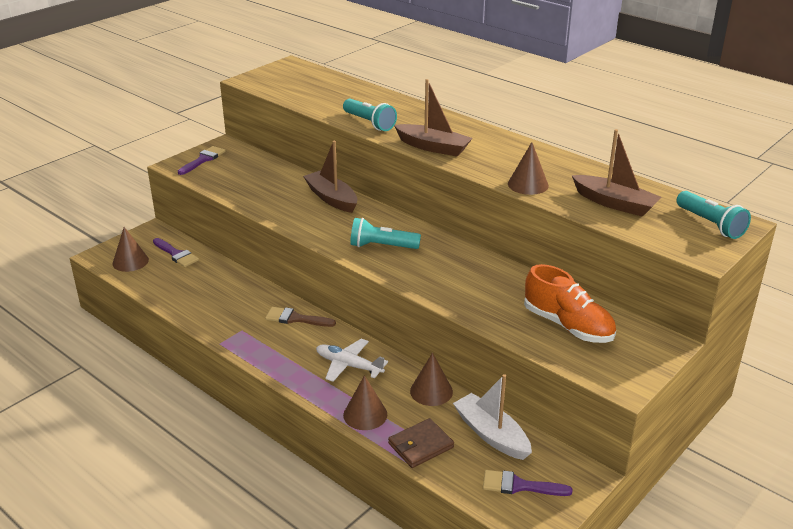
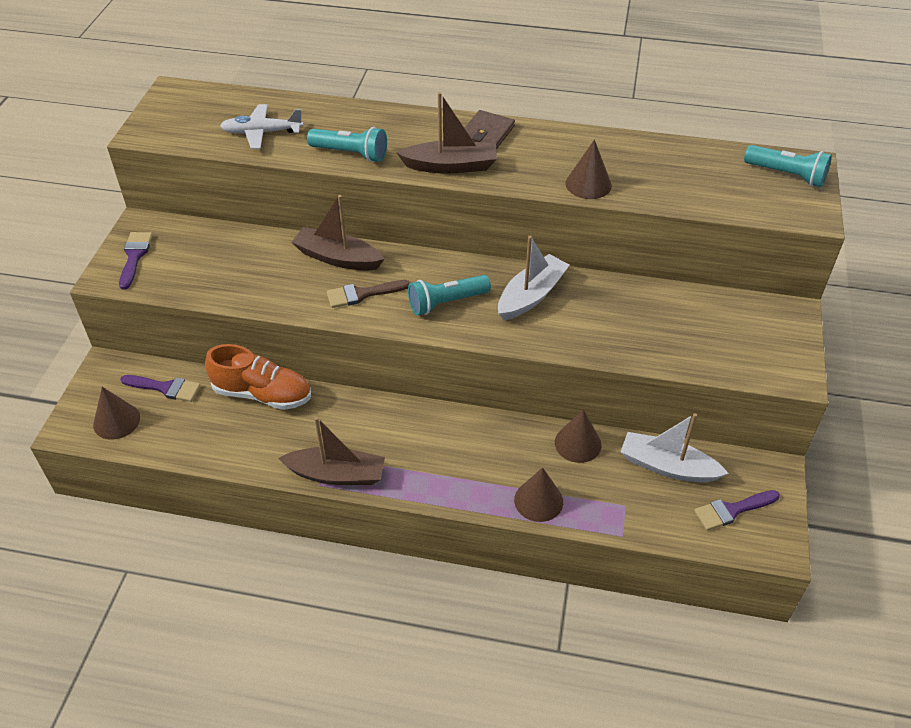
camera: 30 degrees left, 15 degrees up
(295, 318) = (374, 416): brown brush -> brown brush (362, 294)
(349, 365) = (476, 450): white plane -> white plane (262, 132)
(421, 445) = (617, 510): brown wallet -> brown wallet (486, 134)
(450, 262) = (531, 296): none -> white boat
(568, 326) = (698, 328): orange shoe -> orange shoe (262, 394)
(615, 203) = (687, 180): brown boat -> brown boat (336, 474)

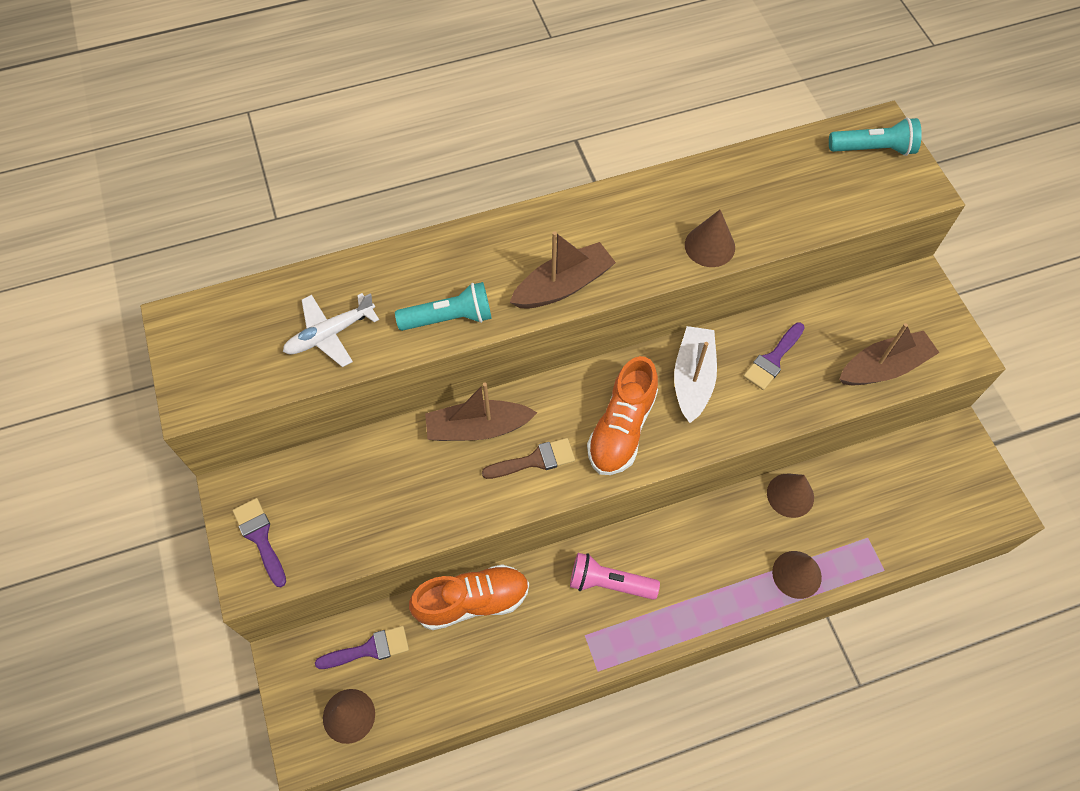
camera: 30 degrees left, 15 degrees up
(336, 474) = (606, 650): brown boat -> brown boat (883, 367)
(362, 294) = (535, 460): brown brush -> brown brush turned 150 degrees counterclockwise
(376, 431) = (609, 583): none -> pink flashlight
(446, 303) = (621, 428): turquoise flashlight -> orange shoe
(486, 134) = (567, 224): brown wallet -> none
(667, 466) = (876, 478): white boat -> none
(732, 510) = (951, 493): purple brush -> purple brush (773, 359)

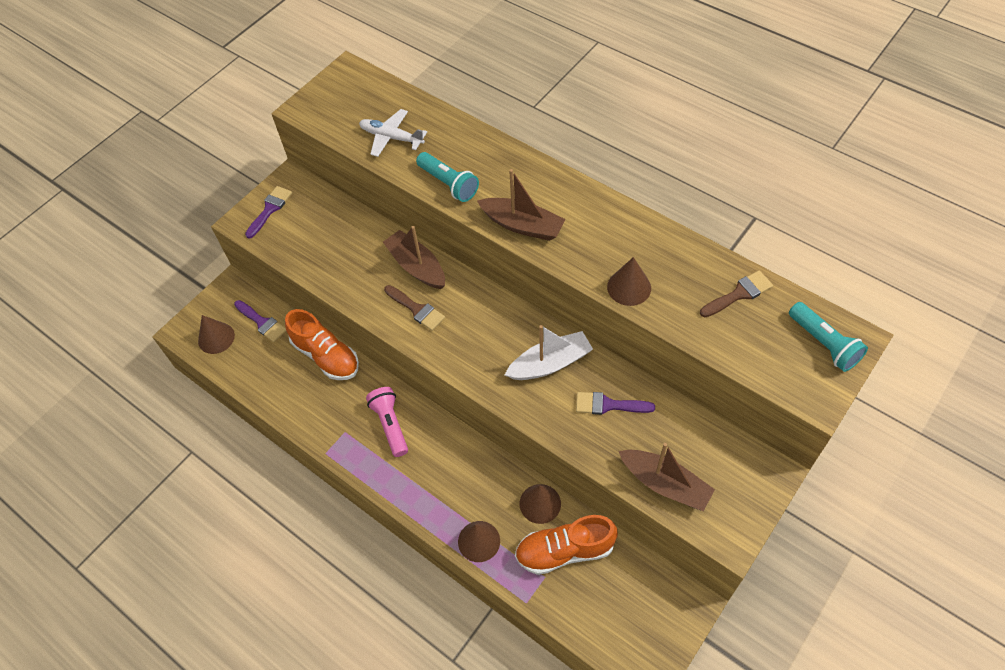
camera: 60 degrees right, 5 degrees down
(621, 428) = (477, 343): orange shoe -> orange shoe (564, 551)
(779, 171) = (739, 294): none -> brown brush

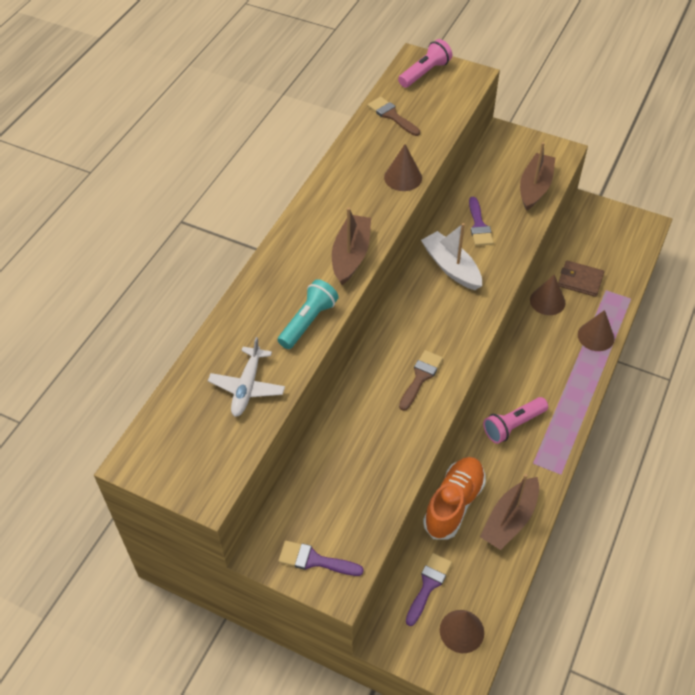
camera: 105 degrees left, 5 degrees down
(416, 266) = (368, 388): brown boat -> brown boat (510, 519)
(564, 551) = (580, 280): orange shoe -> brown wallet
(824, 344) = (425, 73): turquoise flashlight -> pink flashlight

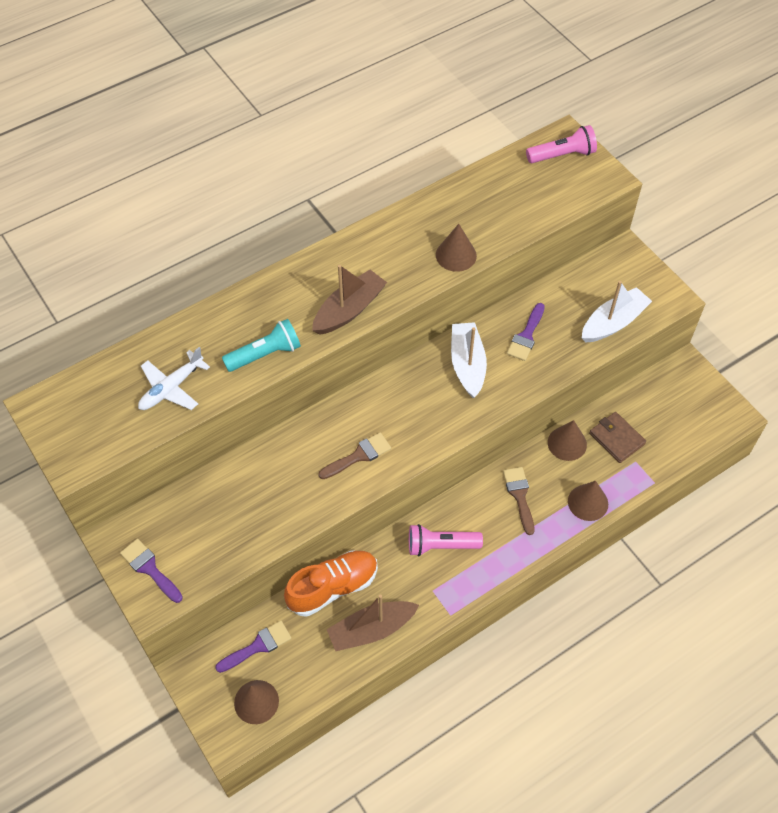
camera: 30 degrees right, 5 degrees up
(392, 115) = (494, 186): brown brush -> brown brush (519, 496)
(535, 187) = (613, 322): brown boat -> white boat

